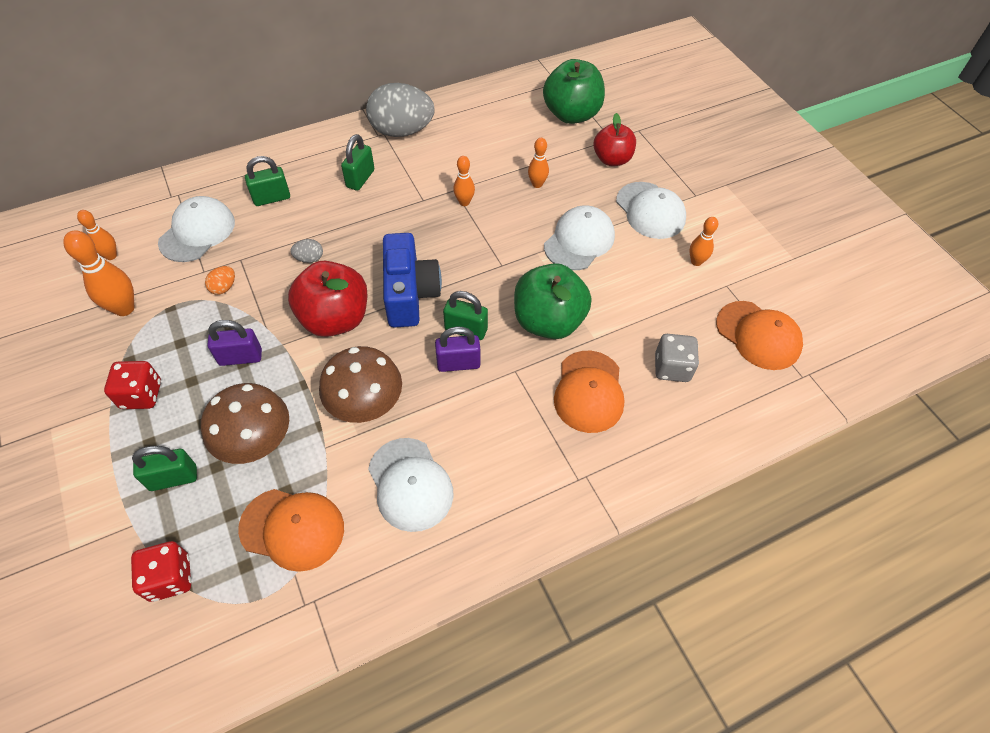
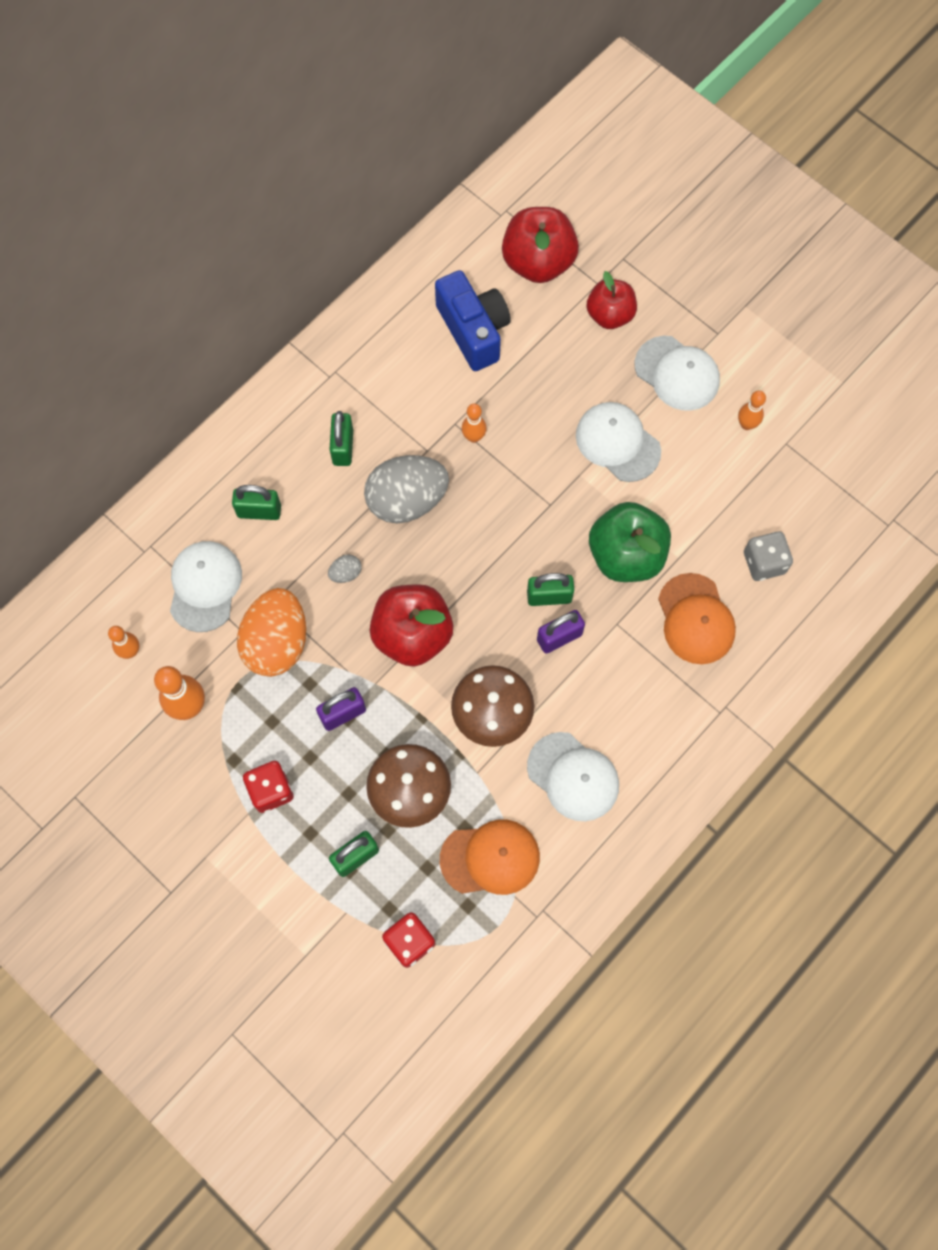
camera: 20 degrees left, 15 degrees up
(224, 287) = (277, 642): orange egg -> orange egg, size x2.46
(272, 198) = (259, 511): green padlock -> green padlock turned 45 degrees clockwise
(402, 131) = (354, 360): grey egg -> grey egg (407, 500)
(410, 294) = (473, 576): blue camera -> blue camera (473, 330)
(537, 184) = (542, 382): orange bowling pin -> none
(571, 114) = (538, 262): green apple -> red apple
(579, 241) = (617, 443): white cap -> white cap turned 60 degrees counterclockwise
(758, 335) = (834, 493): orange cap -> none

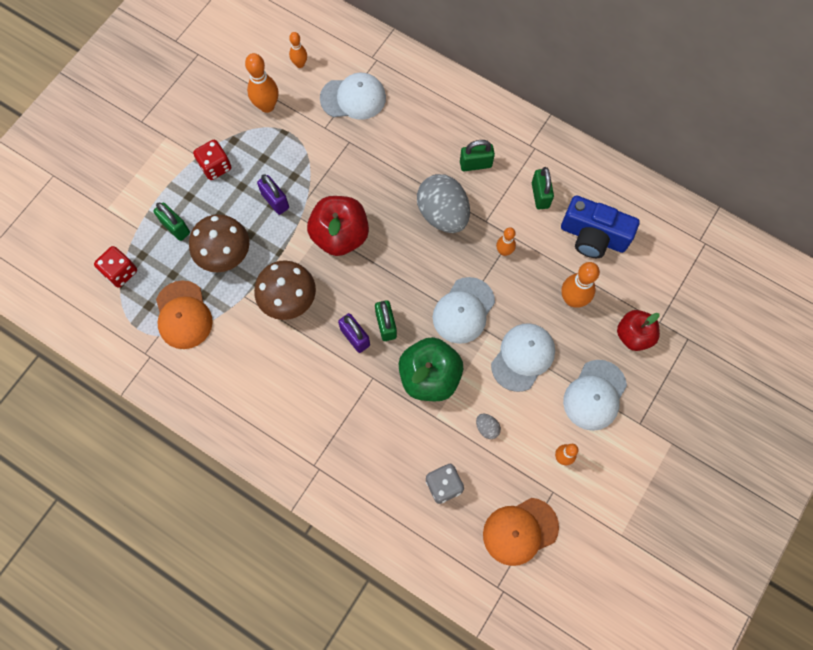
camera: 80 degrees right, 0 degrees up
(259, 511) = (415, 120): green padlock -> green padlock (540, 195)
(277, 642) = (320, 150): orange egg -> none
(346, 573) = (379, 184): grey egg -> grey egg (487, 428)
(473, 330) = (593, 236): blue camera -> blue camera turned 60 degrees clockwise
(538, 262) = (665, 274): red apple -> none
(552, 371) = (572, 299): none -> orange bowling pin
(573, 777) = (249, 363): white cap -> white cap (463, 310)
(695, 619) = (386, 437): orange cap -> orange cap (520, 531)

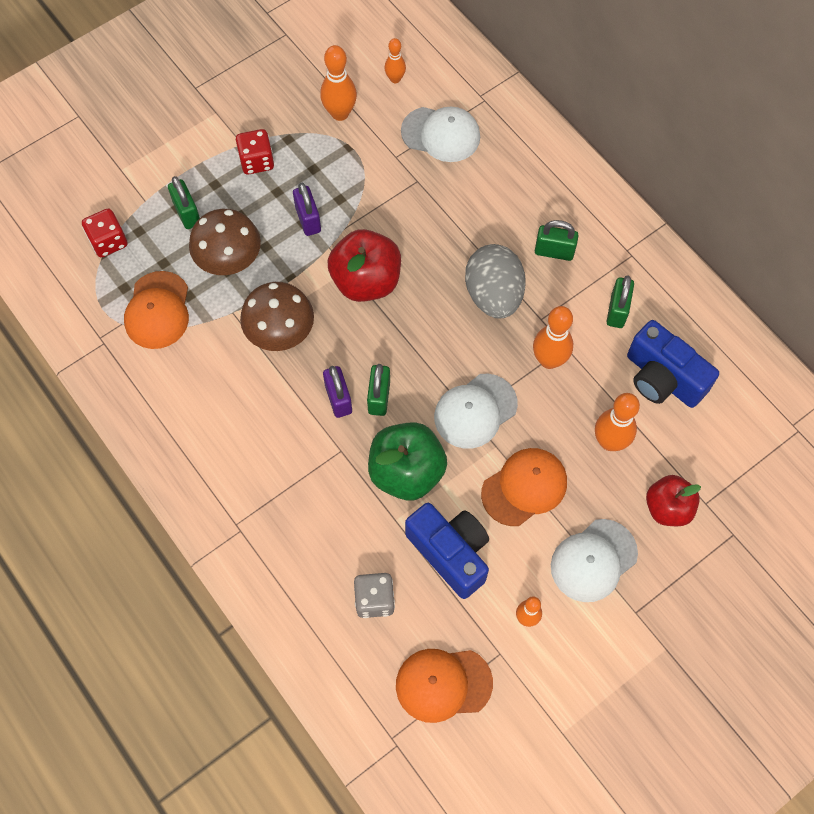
camera: 20 degrees right, 5 degrees down
(487, 428) = (450, 553): grey egg -> blue camera
(504, 251) = (549, 360): orange bowling pin -> orange bowling pin, size x1.66
(523, 357) = (524, 487): white cap -> orange cap

